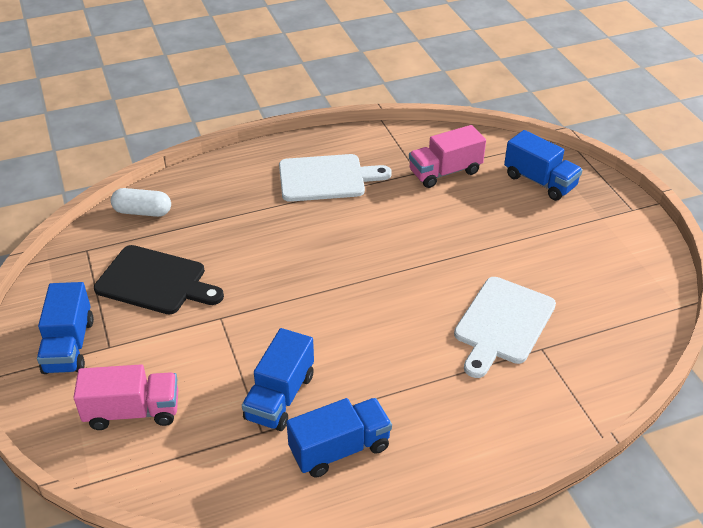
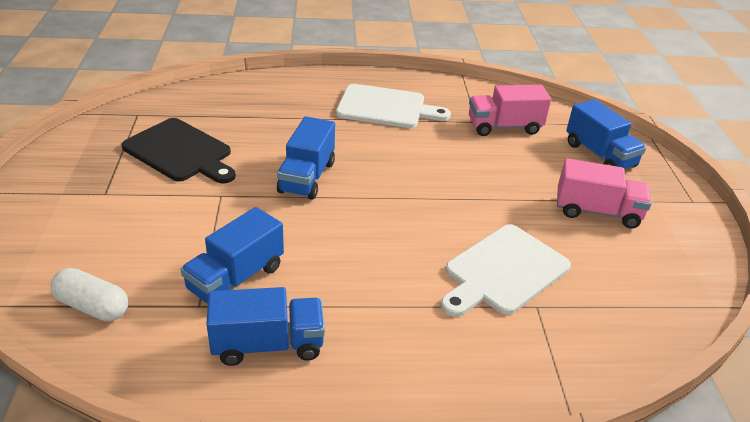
camera: 15 degrees right, 5 degrees down
(69, 346) = (70, 184): blue truck -> blue truck (307, 177)
(133, 411) = (89, 253): pink truck -> pink truck (597, 211)
(143, 212) = (204, 97): white capsule -> white capsule (92, 306)

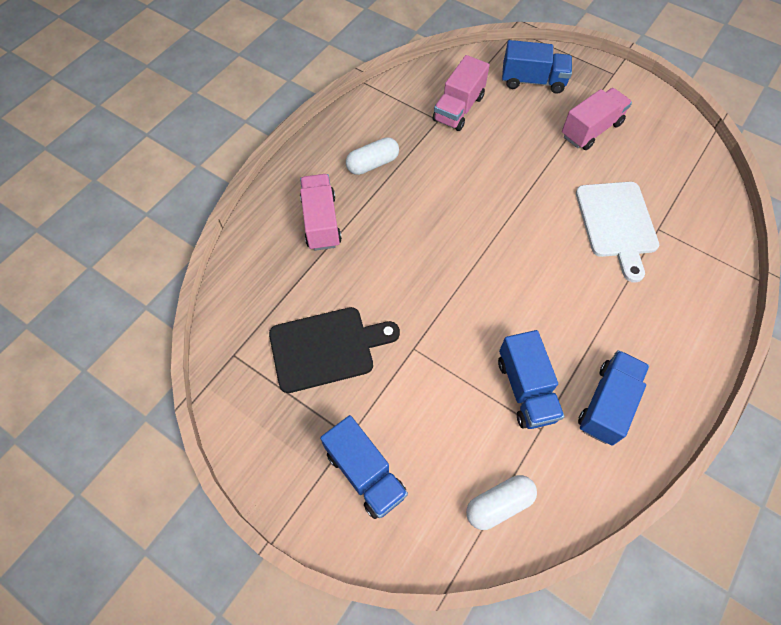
camera: 50 degrees left, 25 degrees up
(299, 106) = (321, 222): none -> pink truck
(307, 177) = (432, 275): blue truck -> blue truck (365, 473)
(385, 107) = (372, 164): white cutting board -> white capsule

